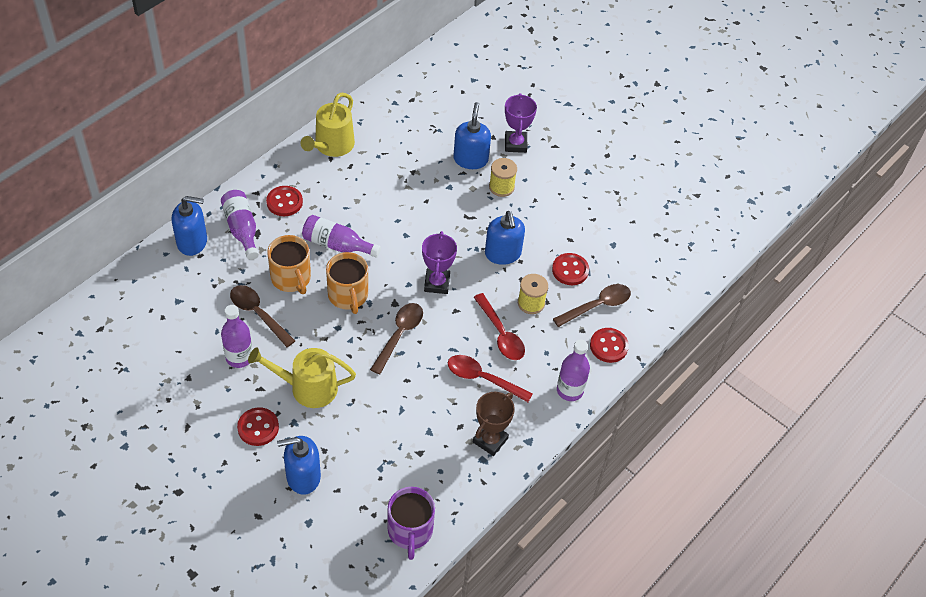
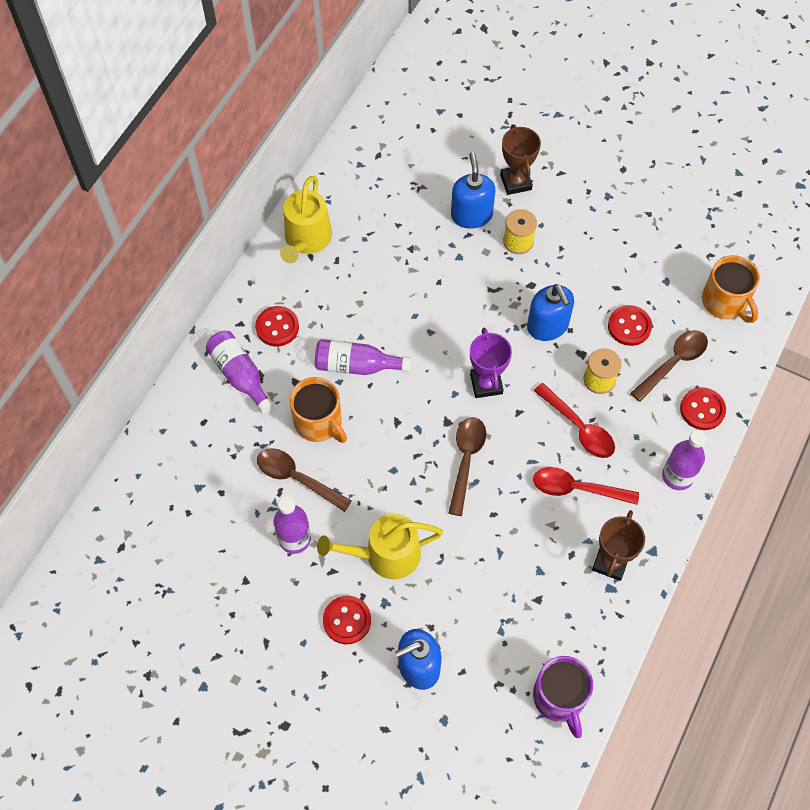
camera: 10 degrees left, 10 degrees up
(192, 242) = (188, 407): blue soap dispenser -> none
(348, 295) = (391, 426): orange mug -> orange mug (725, 302)
(515, 144) = (515, 182): purple trophy -> brown trophy

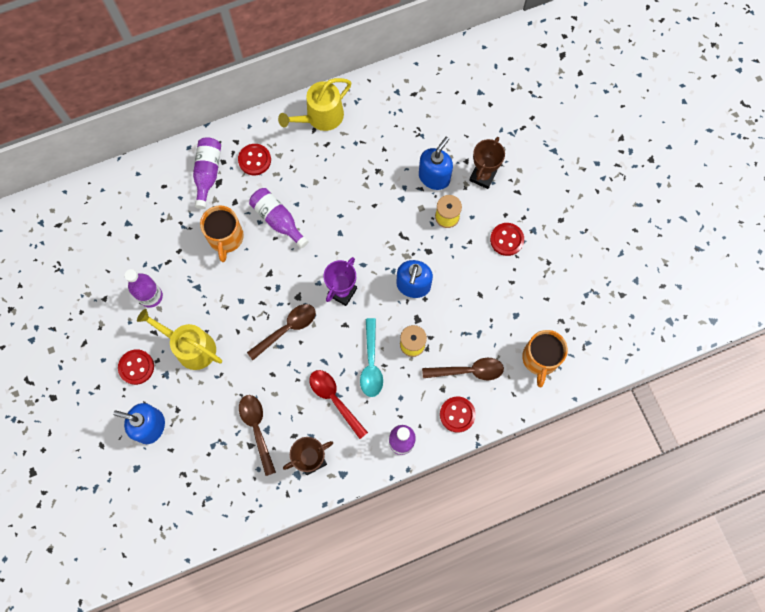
camera: 40 degrees right, 10 degrees up
(297, 478) = (184, 261): brown spoon -> brown spoon (257, 429)
(559, 698) = (209, 511): purple mug -> none
(579, 428) = (371, 364): red spoon -> turquoise spoon
(629, 326) = (463, 326): red button -> red button (506, 240)

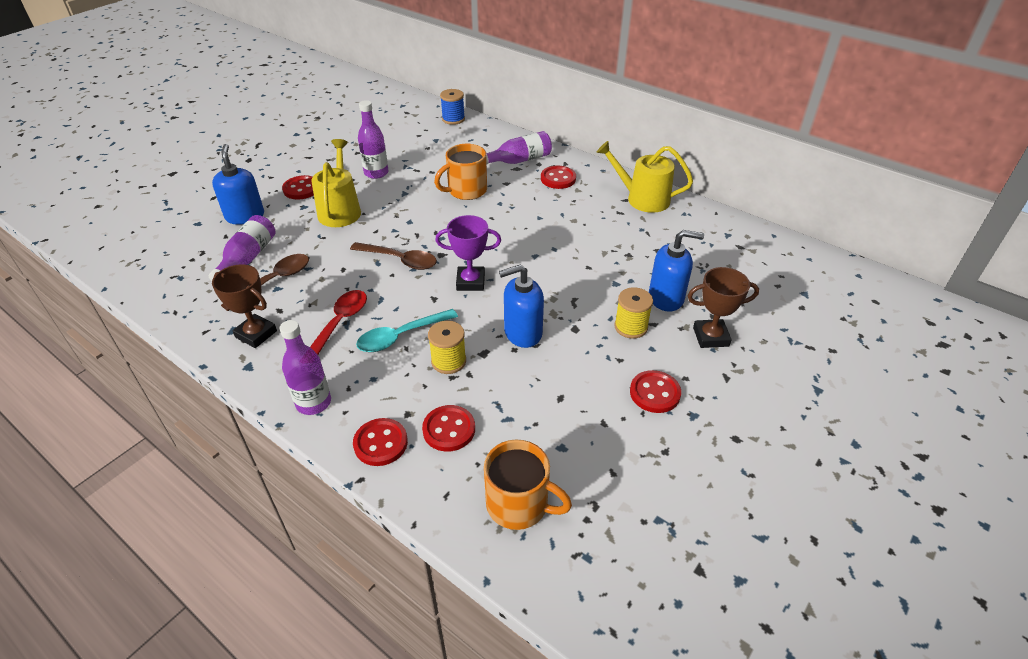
camera: 60 degrees right, 30 degrees down
(100, 190) = (453, 119): none -> blue spool
(278, 220) = (511, 213): purple bottle -> purple bottle (247, 258)
(468, 371) = (449, 429): brown spoon -> red button
(540, 359) = (519, 504): orange mug -> orange mug turned 135 degrees counterclockwise

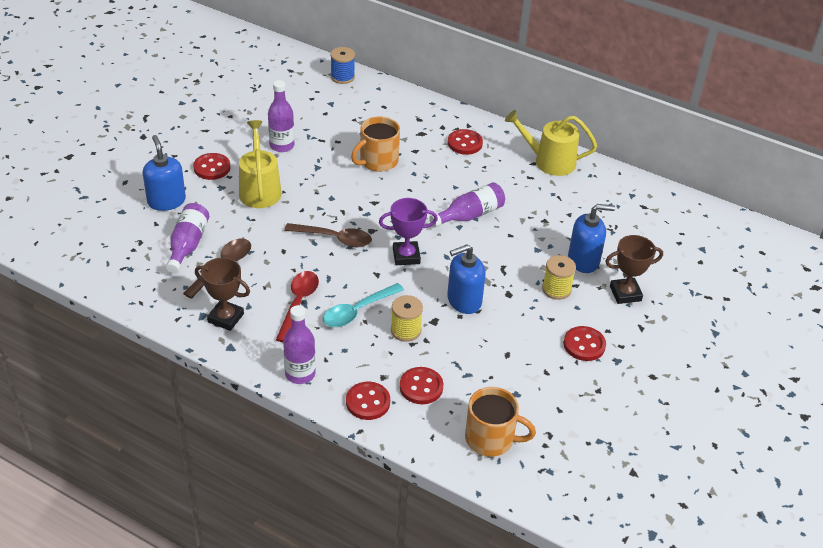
camera: 10 degrees left, 0 degrees up
(519, 160) = (422, 124): purple bottle -> purple bottle (469, 215)

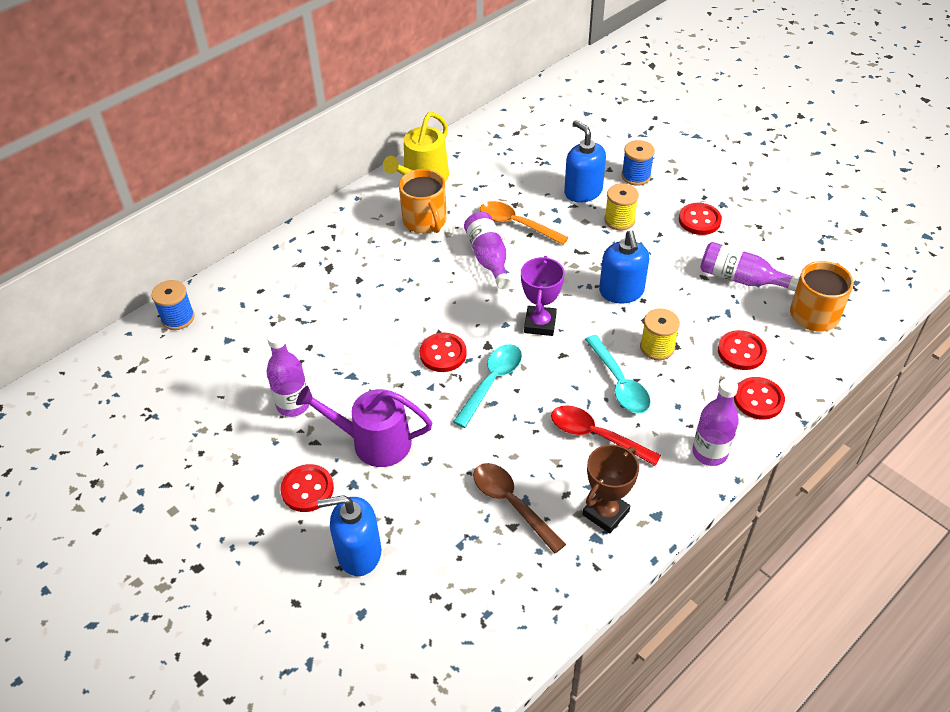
camera: 70 degrees left, 5 degrees up
(187, 245) = (459, 538): purple bottle -> purple bottle (741, 279)
(259, 190) = (374, 442): yellow watering can -> purple watering can
(334, 238) = (492, 382): brown spoon -> turquoise spoon
(377, 161) = (364, 316): orange mug -> orange mug (425, 221)
(465, 143) = (364, 235): red button -> red button (443, 354)
(519, 225) = (516, 224): none -> orange spoon
(583, 260) = (583, 191): blue soap dispenser -> blue soap dispenser turned 45 degrees counterclockwise
(625, 293) = (636, 176): brown trophy -> blue spool

